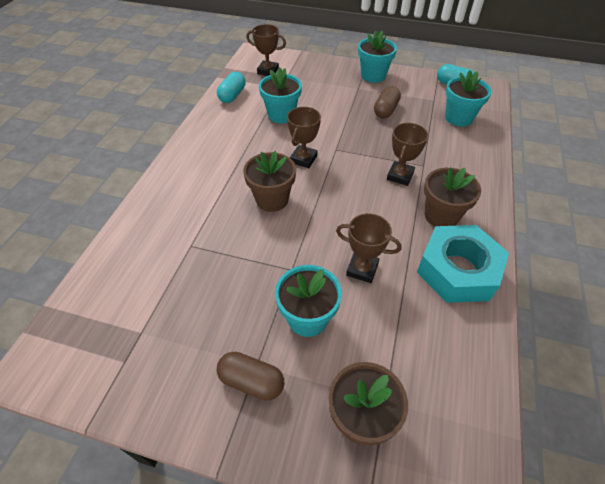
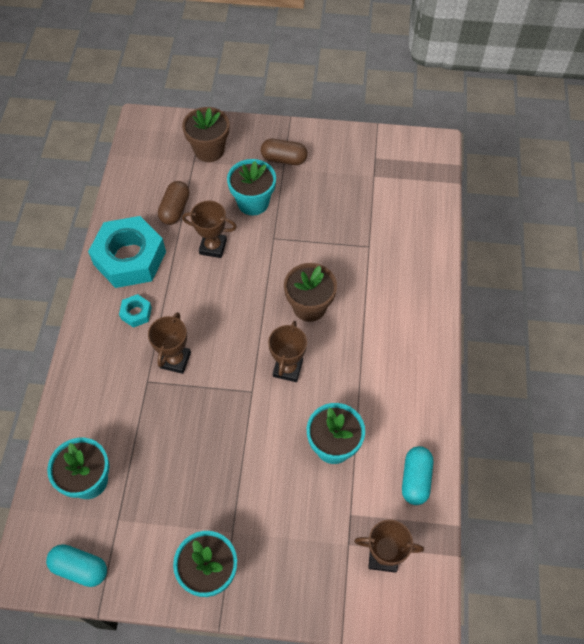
camera: 170 degrees right, 10 degrees up
(385, 110) = (190, 481): brown capsule -> brown capsule (175, 209)
(441, 216) = (136, 313): brown flower pot -> turquoise nut

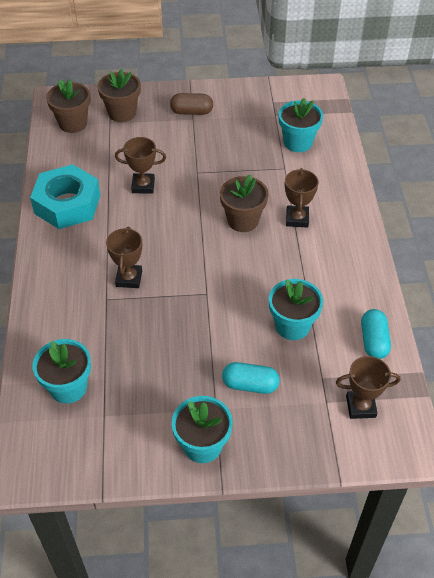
camera: 10 degrees left, 10 degrees down
(80, 568) = (76, 461): turquoise capsule -> turquoise capsule (250, 385)
(136, 313) = (83, 246): turquoise nut -> none
(155, 156) = (73, 123): none -> brown flower pot
(175, 209) = (101, 161): brown capsule -> none
(253, 202) = (172, 147): turquoise flower pot -> turquoise flower pot (297, 142)
(287, 368) = (235, 271): brown trophy -> brown trophy (297, 219)

